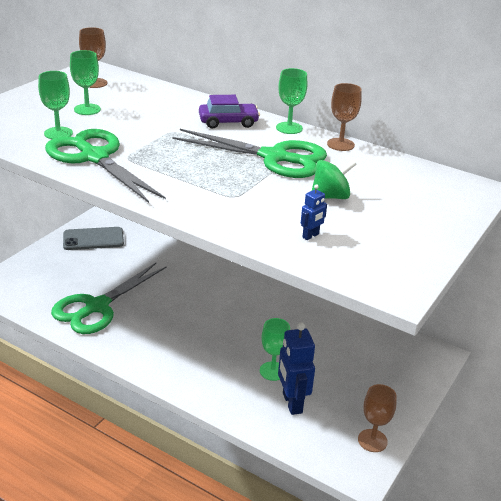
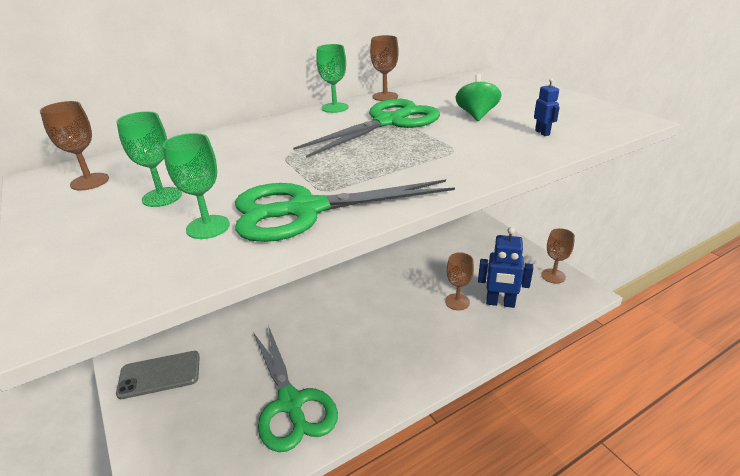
camera: 60 degrees left, 0 degrees up
(93, 239) = (159, 375): grey phone -> grey phone turned 60 degrees clockwise
(228, 122) = (294, 128): purple car -> none
(272, 371) = (457, 302): green goblet -> brown goblet

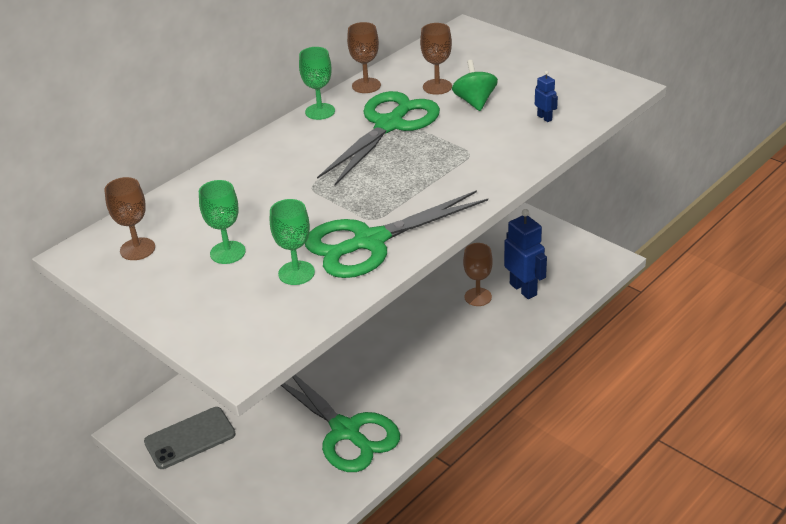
camera: 15 degrees left, 5 degrees up
(500, 303) = (523, 289): blue robot -> blue robot turned 120 degrees counterclockwise
(553, 276) = (572, 248): brown goblet -> brown goblet (437, 87)

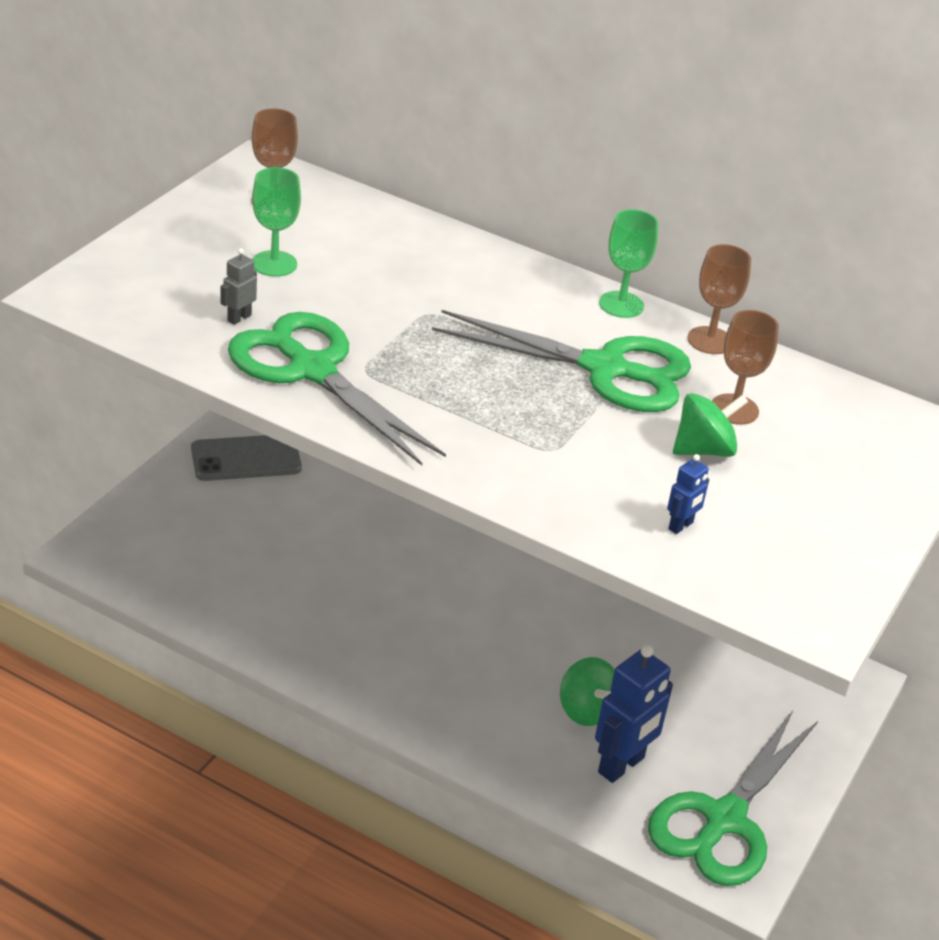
camera: 70 degrees right, 0 degrees up
(190, 438) = (246, 459): grey phone -> grey phone turned 60 degrees counterclockwise
(296, 273) = (239, 318): green goblet -> grey robot
(345, 431) = (276, 592): green scissors -> green scissors (724, 819)
(478, 297) = (586, 710): brown goblet -> green spinning top

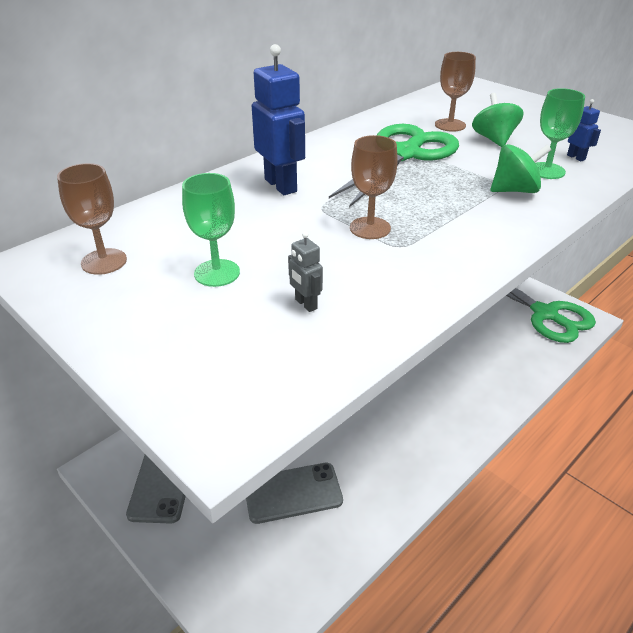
camera: 70 degrees left, 0 degrees up
(258, 559) = (292, 493): none -> grey phone
(313, 370) = (399, 272): green scissors -> none
(586, 710) = (464, 347): green spinning top -> green spinning top (514, 190)
(621, 305) = (327, 139): green goblet -> green goblet (546, 171)
(621, 765) = (508, 342): blue robot -> blue robot (281, 185)
(710, 340) = (375, 120): brown goblet -> brown goblet (370, 228)

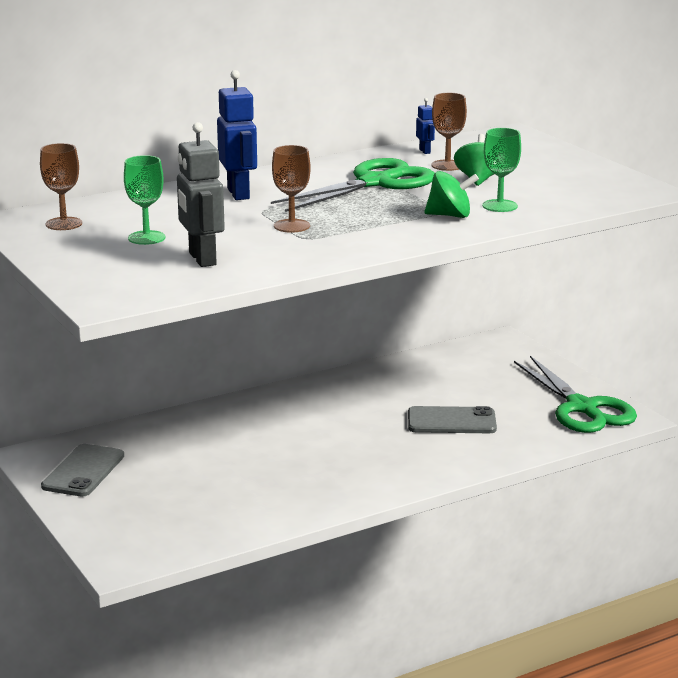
camera: 15 degrees right, 15 degrees down
(292, 493) = (203, 494): grey phone -> grey phone (451, 421)
(305, 304) = (201, 259): grey robot -> grey robot, size x2.11
(576, 157) = (543, 199): blue robot -> blue robot (425, 151)

